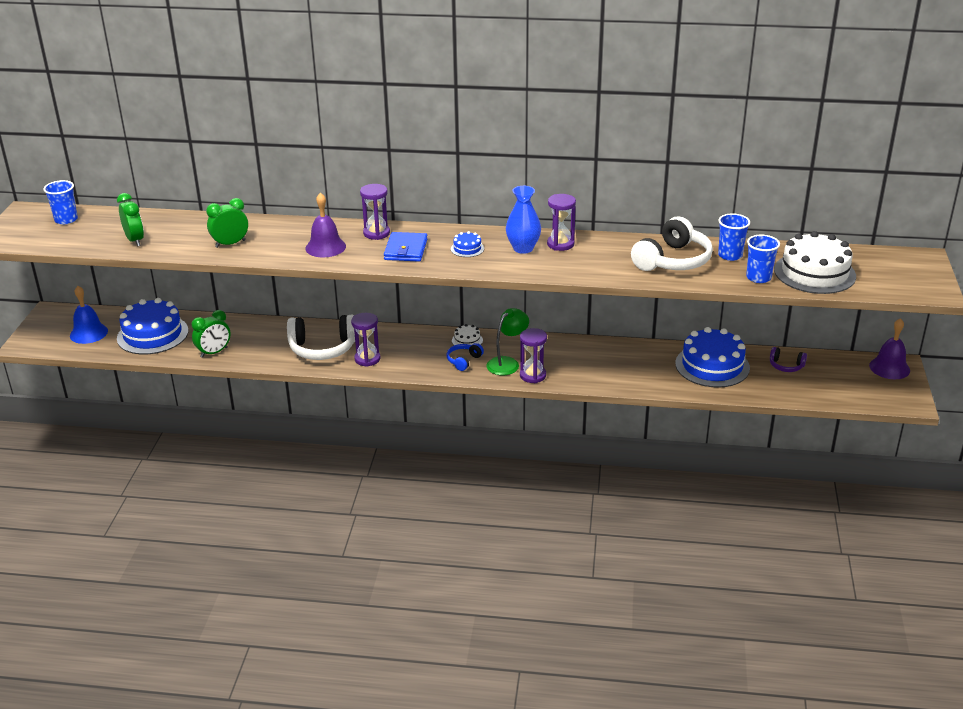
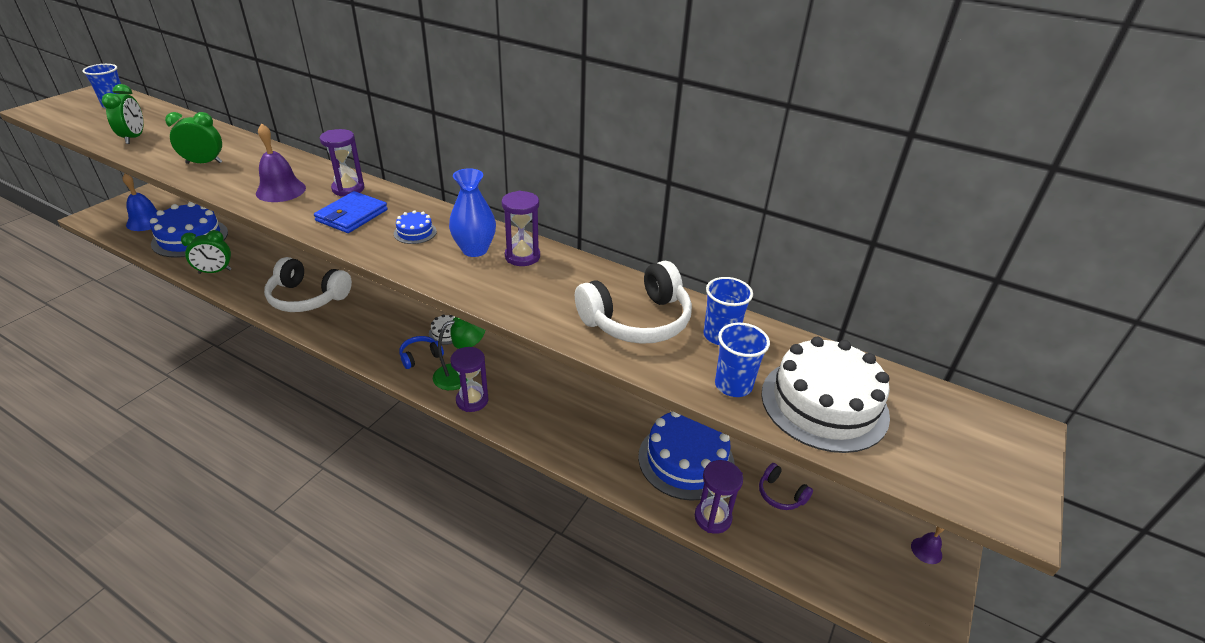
camera: 20 degrees right, 5 degrees up
(367, 359) = (333, 323): purple hourglass -> purple hourglass (712, 518)
(889, 368) = (926, 550): purple bell -> purple bell, size x0.52

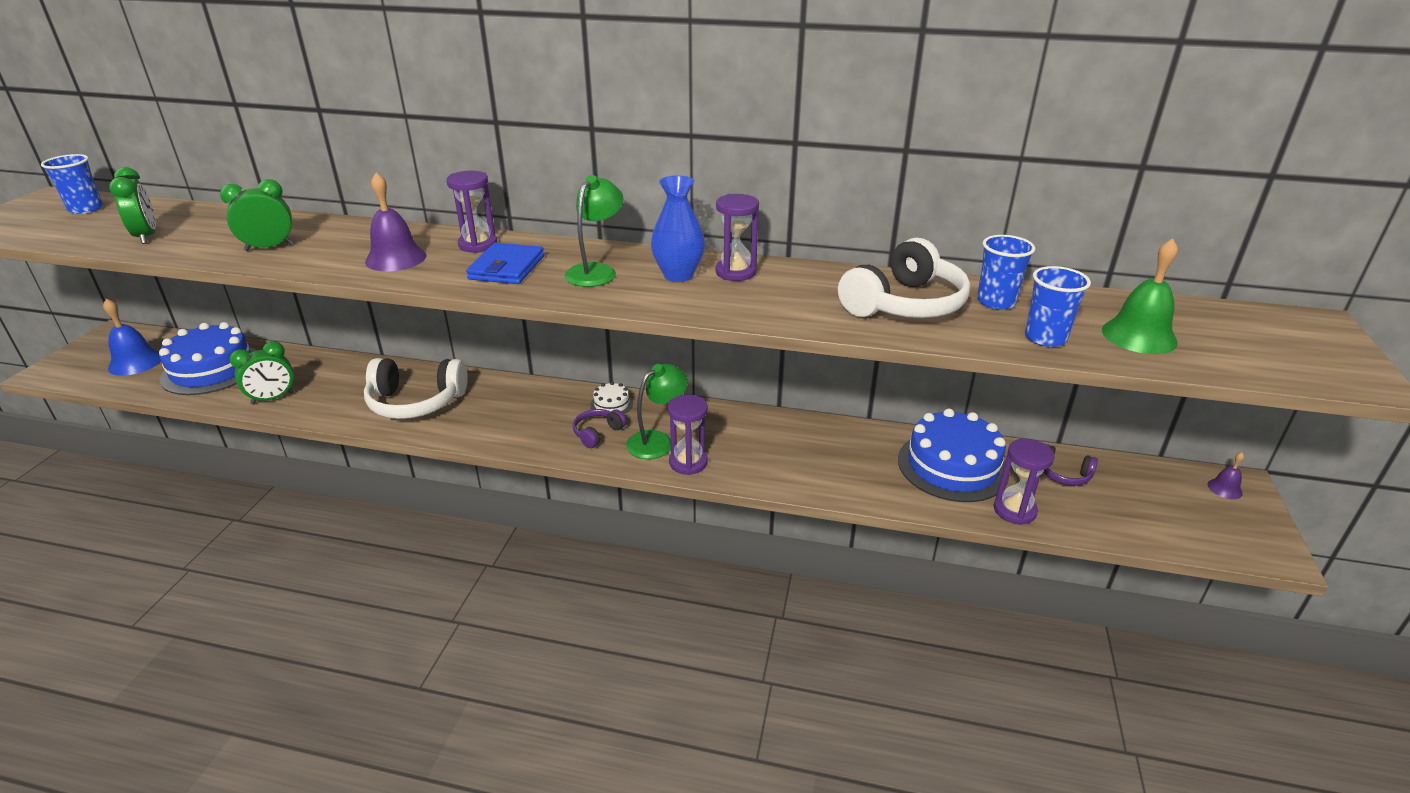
camera: 15 degrees left, 5 degrees down
(415, 232) = (596, 271): blue cake -> green lamp
(420, 356) = (597, 433): blue headphones -> purple headphones
(824, 404) = (1139, 336): white cake -> green bell

